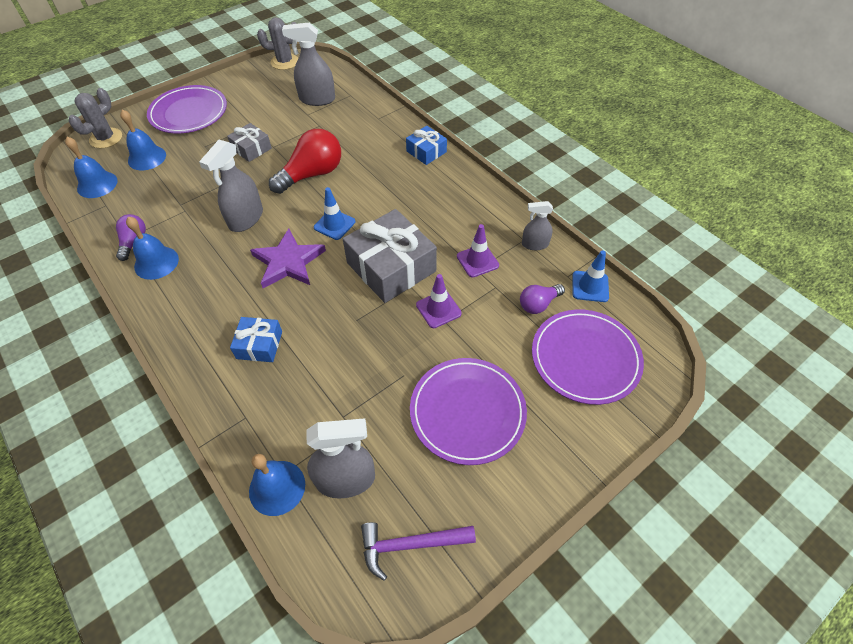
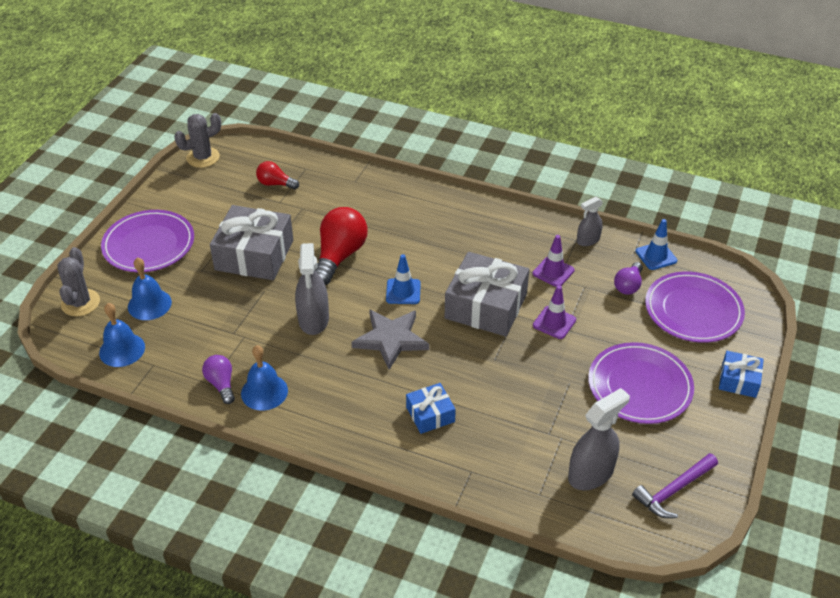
camera: 30 degrees left, 10 degrees down
(251, 149) = (254, 255): grey gift -> grey gift, size x1.91
(277, 487) = (544, 504): blue bell -> none
(288, 262) = (391, 339): purple star -> grey star
(317, 99) = (275, 184): grey spray bottle -> red light bulb
(426, 151) = (428, 196): blue gift -> blue gift (738, 380)

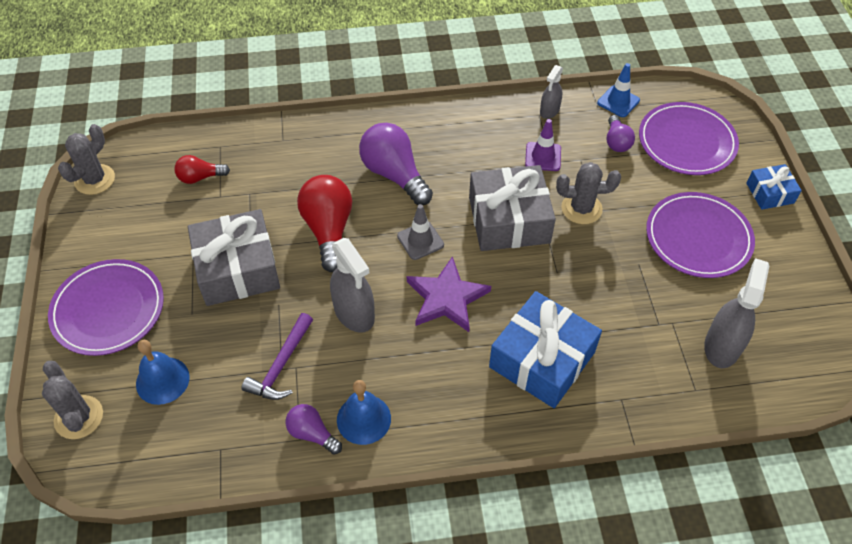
camera: 30 degrees left, 10 degrees up
(122, 349) = (171, 449): blue bell -> none
(391, 339) = (446, 298): grey star -> purple star
(403, 291) = (420, 240): blue traffic cone -> grey traffic cone
(420, 238) = (394, 174): none -> purple light bulb
(430, 414) = (542, 359): blue gift -> blue gift, size x1.91
(554, 322) = (581, 208): purple traffic cone -> grey cactus
(674, 490) = (797, 326): purple hammer -> purple hammer (281, 365)

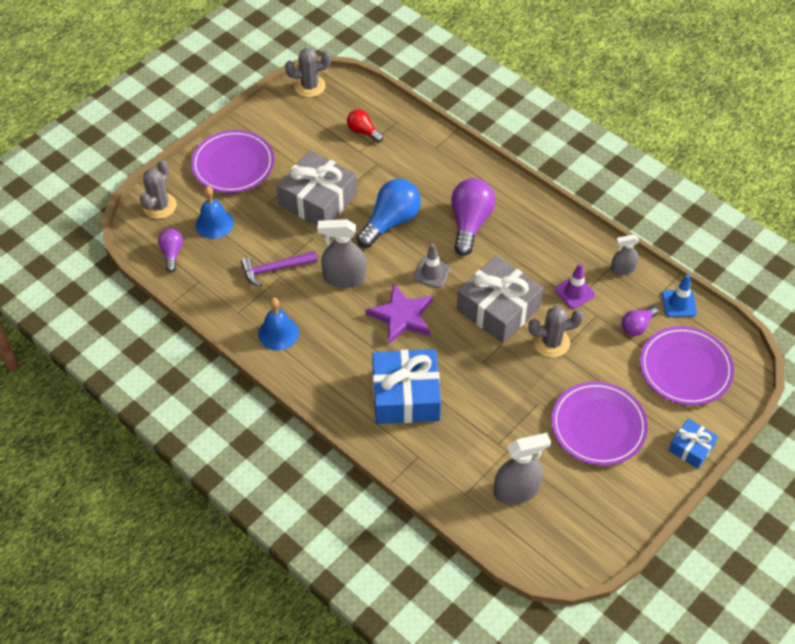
camera: 50 degrees right, 0 degrees up
(312, 433) = (246, 315): purple light bulb -> purple light bulb (172, 253)
(328, 230) = (390, 222): red light bulb -> blue light bulb
(354, 313) = (344, 278): grey spray bottle -> grey spray bottle turned 75 degrees clockwise
(581, 208) = (551, 342): grey cactus -> grey cactus turned 60 degrees counterclockwise

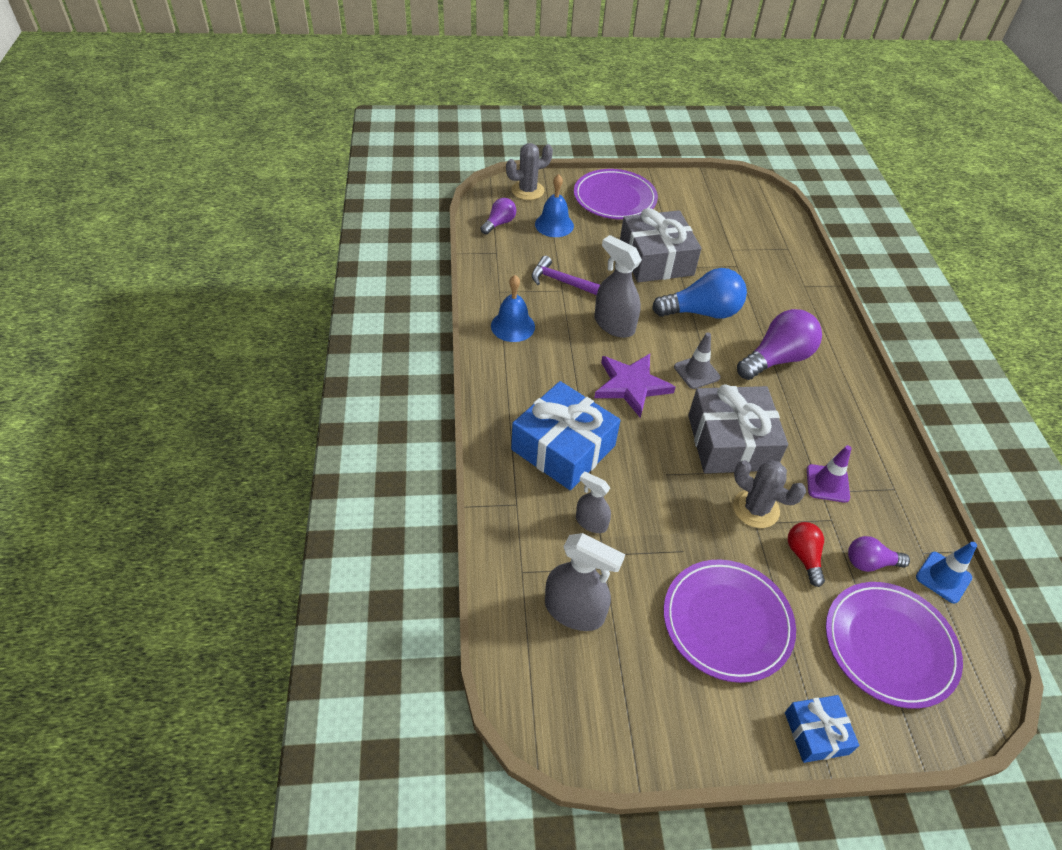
camera: 40 degrees right, 5 degrees down
(309, 86) = (737, 185): grey cactus -> none
(363, 131) = (750, 238): red light bulb -> red light bulb (803, 556)
(622, 269) = (904, 500): grey spray bottle -> grey spray bottle (591, 522)

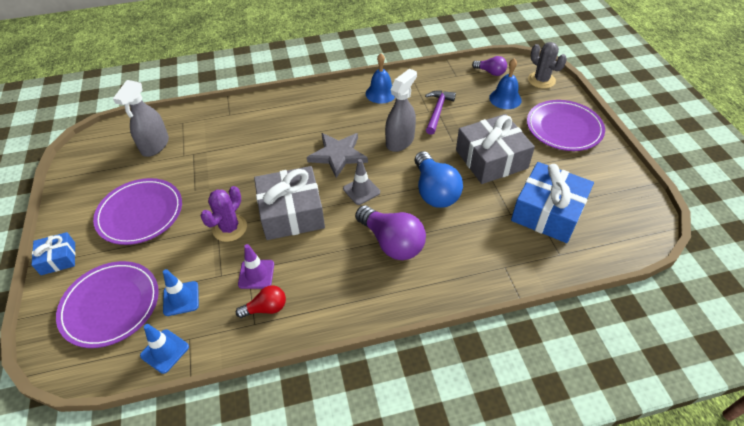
camera: 85 degrees right, 0 degrees up
(563, 448) = (275, 128): blue gift -> blue gift (548, 212)
(591, 522) = (216, 146): grey spray bottle -> none
(631, 385) = (338, 155): purple star -> grey star
(756, 509) = (229, 228): grey cactus -> purple cactus
(803, 556) = (188, 256): red light bulb -> red light bulb (266, 308)
(870, 562) = (181, 298): purple light bulb -> blue traffic cone

